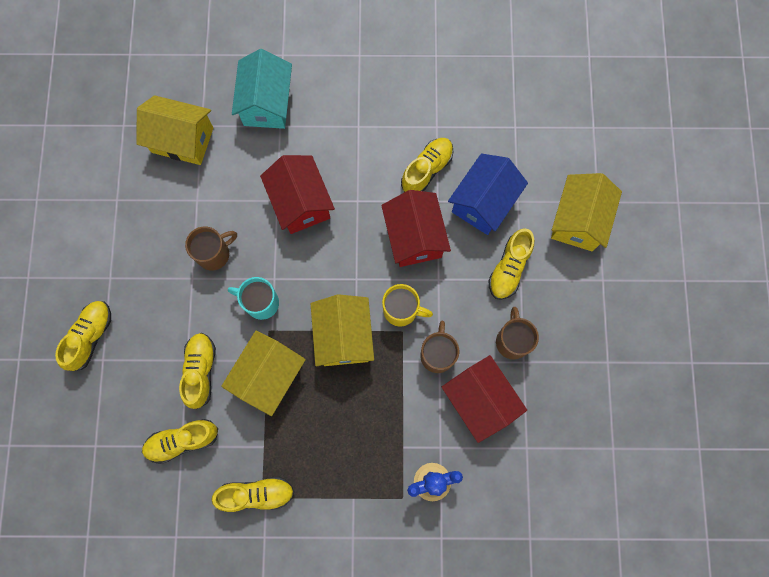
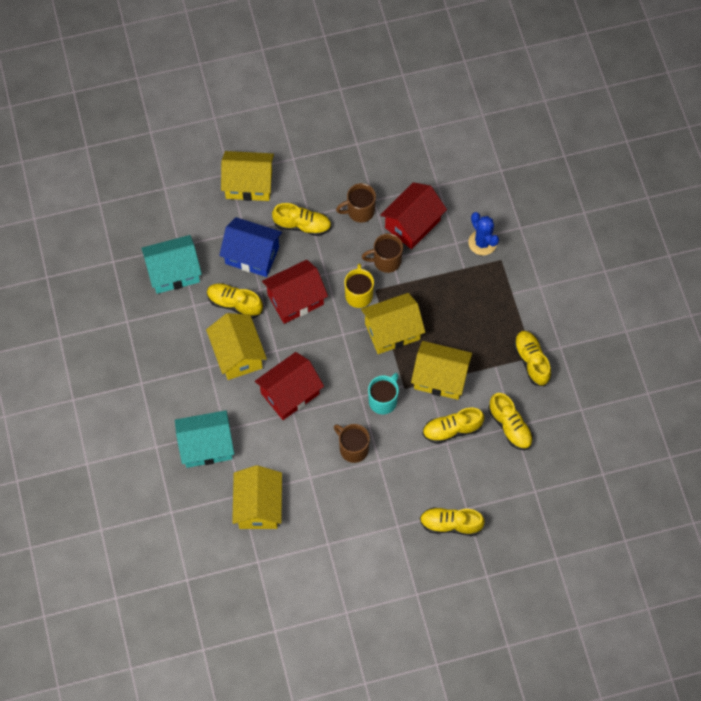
camera: 105 degrees left, 10 degrees down
(261, 302) = (383, 400): turquoise mug -> turquoise mug turned 150 degrees counterclockwise
(364, 159) = (237, 354): none -> yellow house
(483, 114) = (174, 272): none -> turquoise house

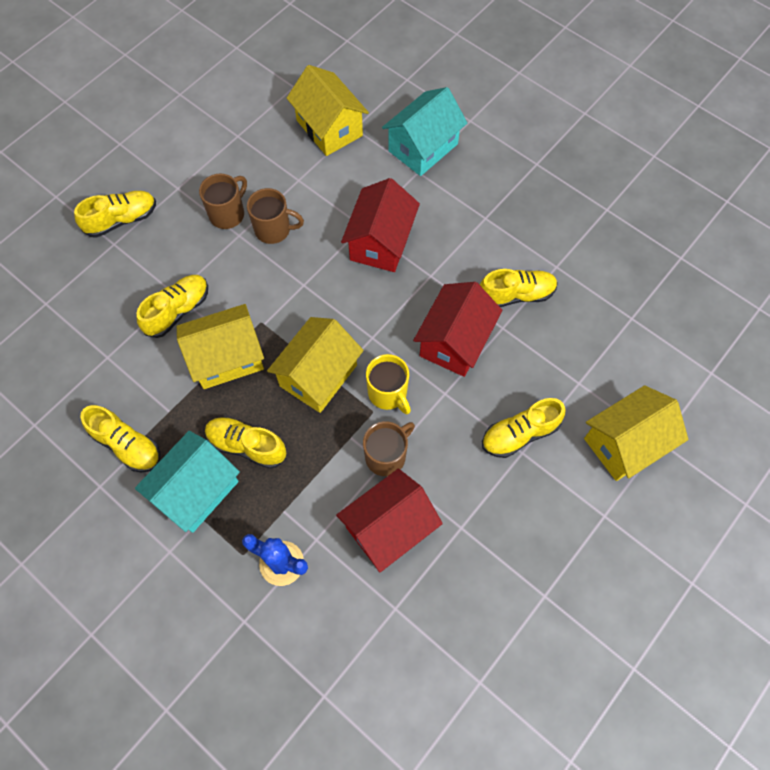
camera: 145 degrees right, 0 degrees up
(174, 272) = (609, 286): turquoise house -> turquoise house (196, 490)
(237, 354) = (467, 247): yellow house -> none
(252, 255) = (545, 360): blue house -> none
(359, 211) = (466, 500): brown mug -> brown mug (228, 214)
(383, 400) = (275, 295): turquoise mug -> none
(412, 224) = (389, 528): red house -> red house turned 45 degrees clockwise
(510, 426) = (112, 353): yellow shoe -> yellow shoe (247, 445)

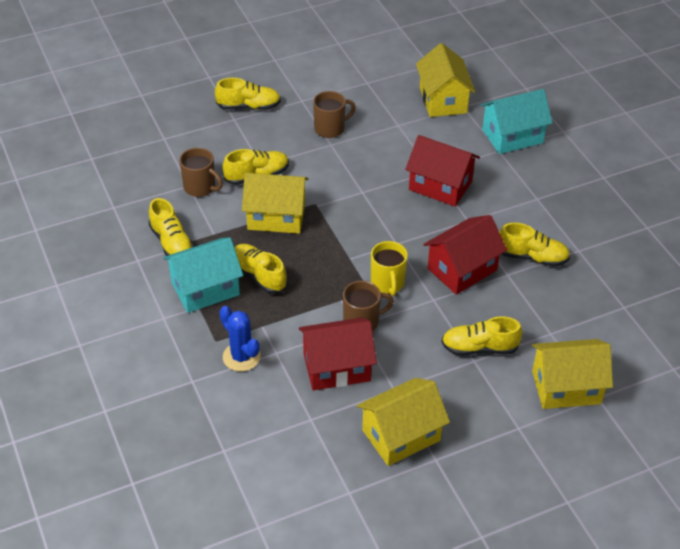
camera: 25 degrees right, 20 degrees down
(274, 230) = (360, 150): brown mug -> brown mug (200, 187)
(318, 375) = (339, 252): yellow house -> yellow house (401, 435)
(381, 242) = (440, 186): red house -> red house turned 75 degrees clockwise

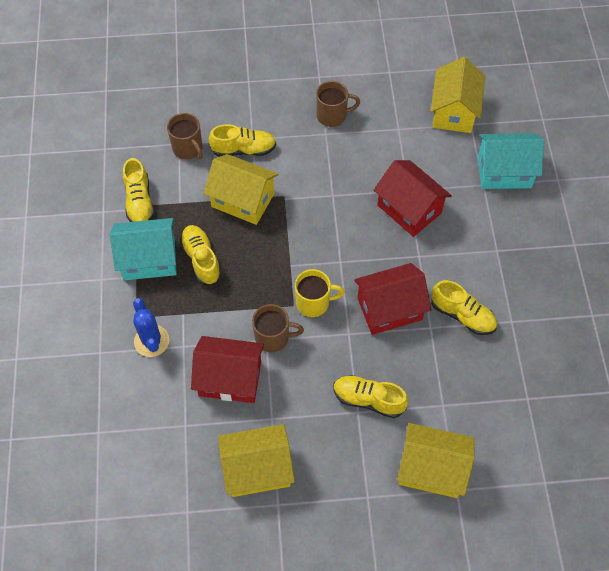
camera: 20 degrees right, 15 degrees up
(248, 106) = (267, 70): yellow shoe -> none
(387, 283) = (314, 303): yellow mug -> yellow mug turned 105 degrees counterclockwise

